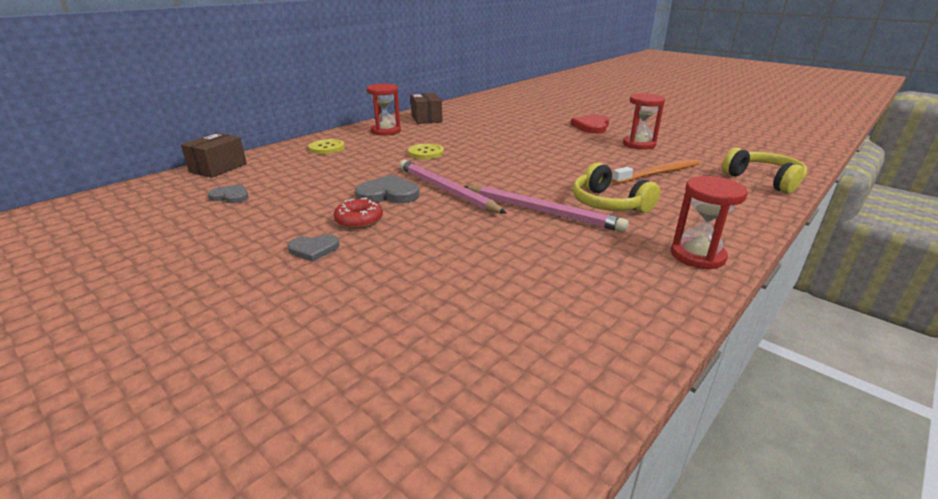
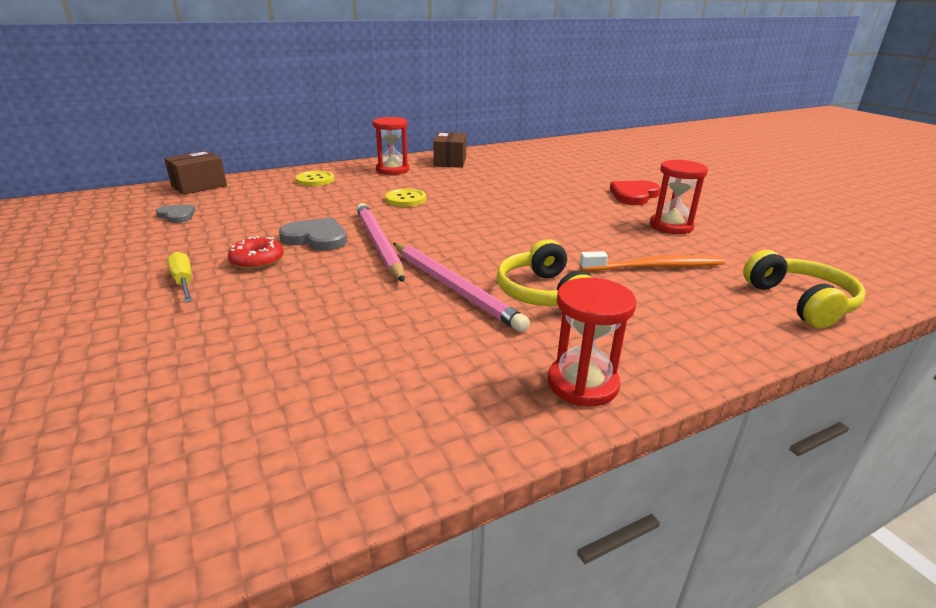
camera: 20 degrees right, 0 degrees up
(314, 249) = (184, 282): grey heart -> yellow screwdriver

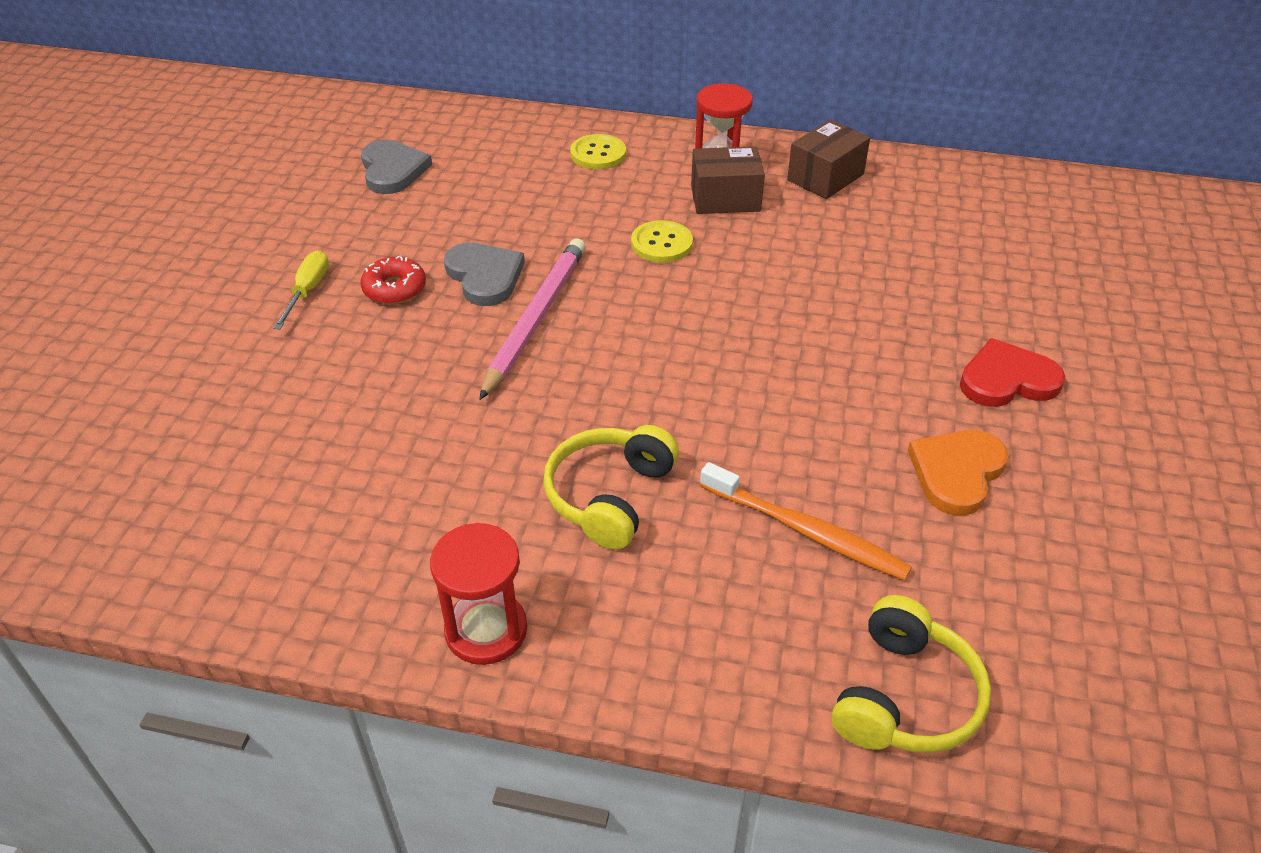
camera: 40 degrees right, 15 degrees up
(177, 215) = (392, 170): grey heart -> grey heart, size x1.58
(199, 186) = (461, 117): brown box -> brown box (725, 198)
(453, 287) = (529, 432): pink pencil -> none
(671, 226) = (956, 472): red hourglass -> orange heart

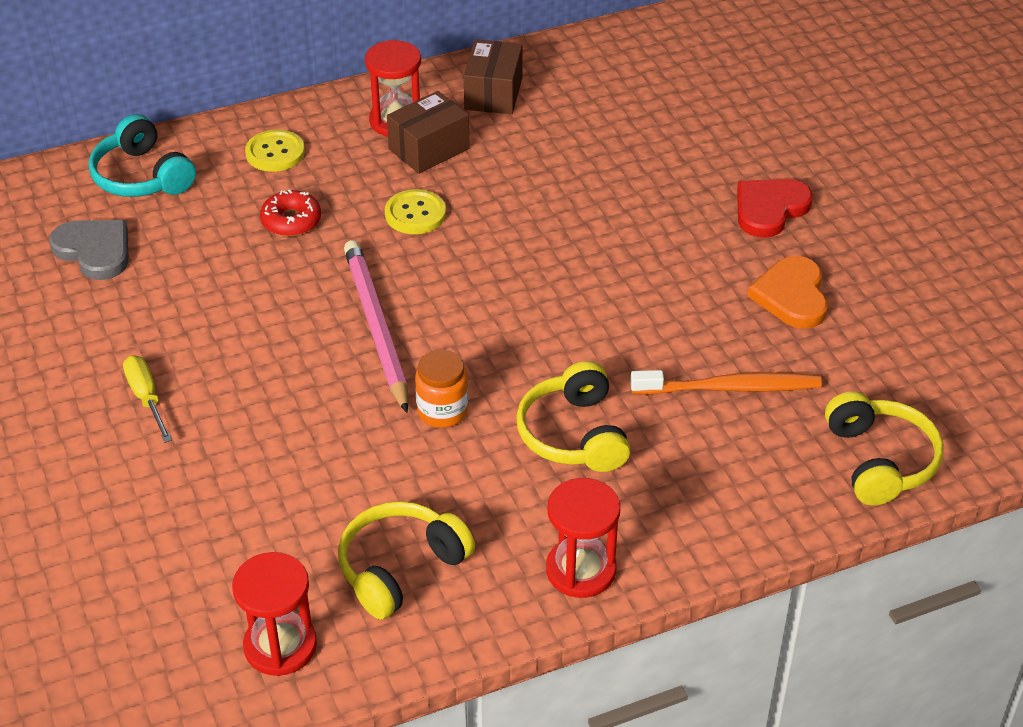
camera: 35 degrees left, 0 degrees up
(176, 545) = (280, 646): none -> red hourglass
(338, 534) = (400, 568): none -> yellow headphones
(394, 288) = (224, 359): red donut -> red donut (291, 221)
(482, 133) = (142, 176): none -> turquoise headphones
(484, 276) = (293, 311): grey heart -> none
(516, 415) = (442, 411): none -> orange jar

